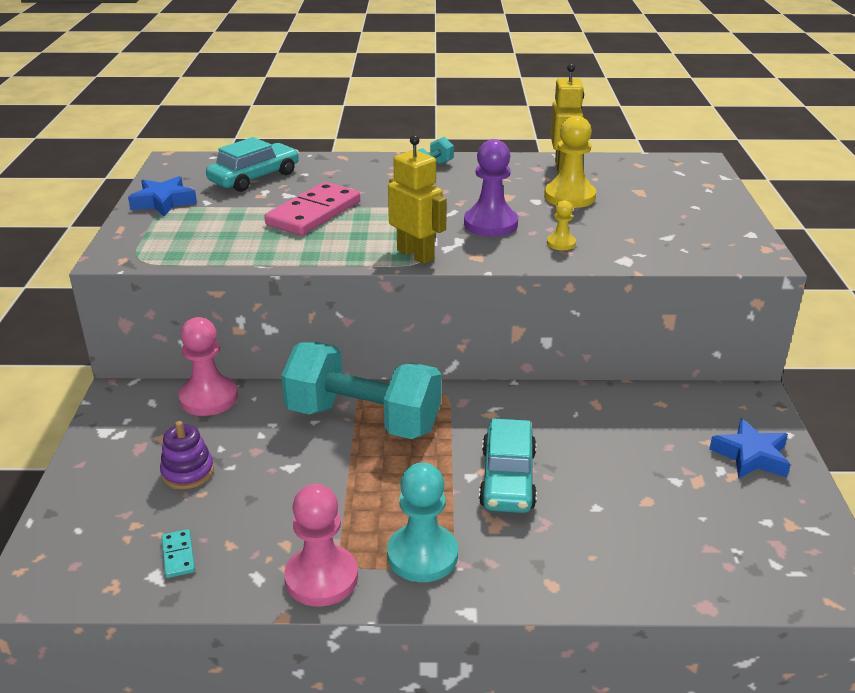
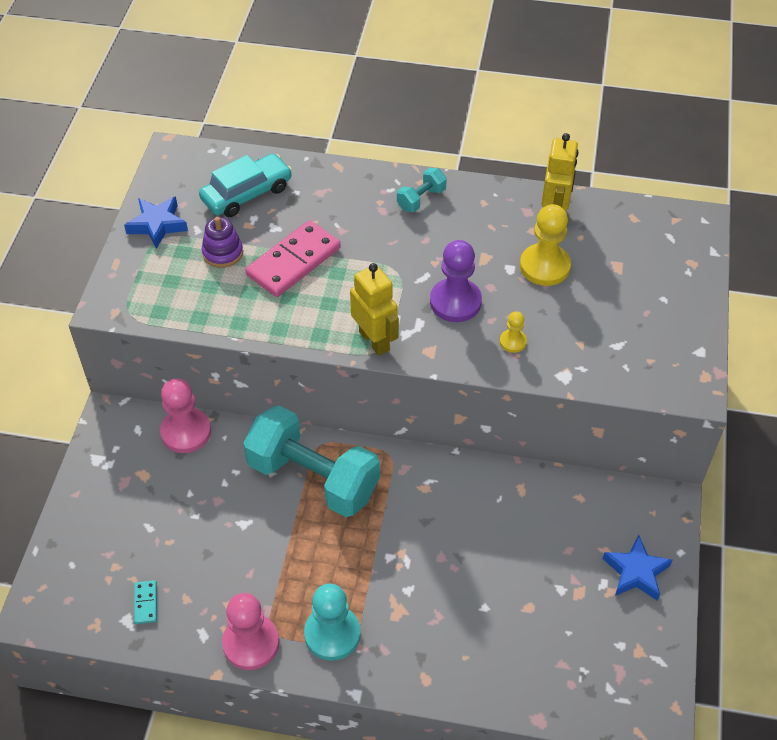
camera: 10 degrees right, 20 degrees up
(188, 472) = (160, 516): purple stacking toy -> purple stacking toy (223, 253)
(507, 478) = (420, 565): turquoise car -> none

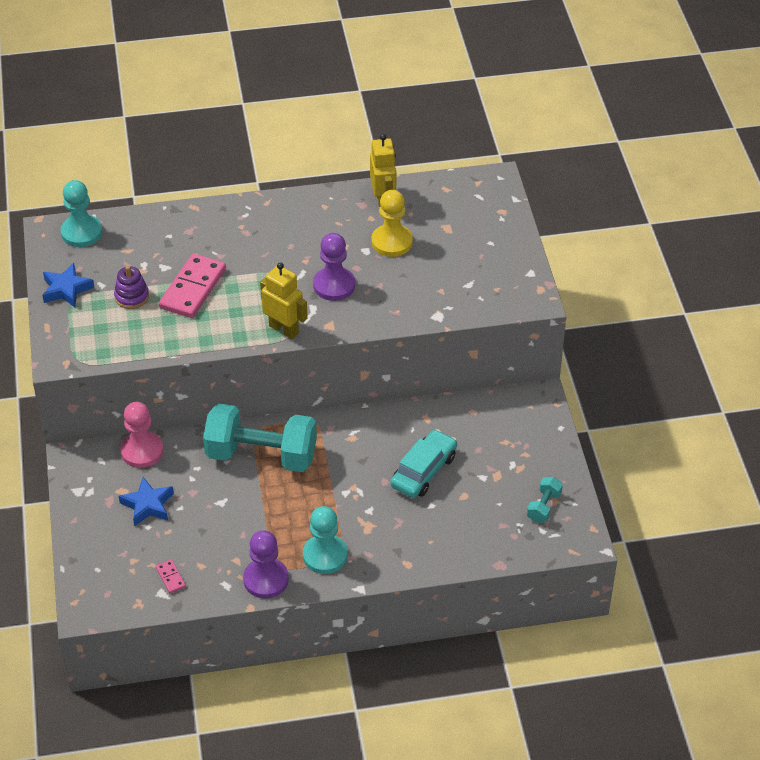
camera: 20 degrees left, 5 degrees down
(145, 603) = (170, 577): turquoise domino -> pink domino
(205, 164) = (81, 232): none -> turquoise pawn
(247, 193) = (129, 247): turquoise car -> turquoise car (424, 471)
(251, 643) = (266, 579): pink pawn -> purple pawn
(421, 199) = (273, 216): turquoise dumbbell -> turquoise dumbbell (543, 507)
(513, 342) = (390, 302): yellow pawn -> none
(636, 572) = (533, 450): blue star -> blue star (147, 505)

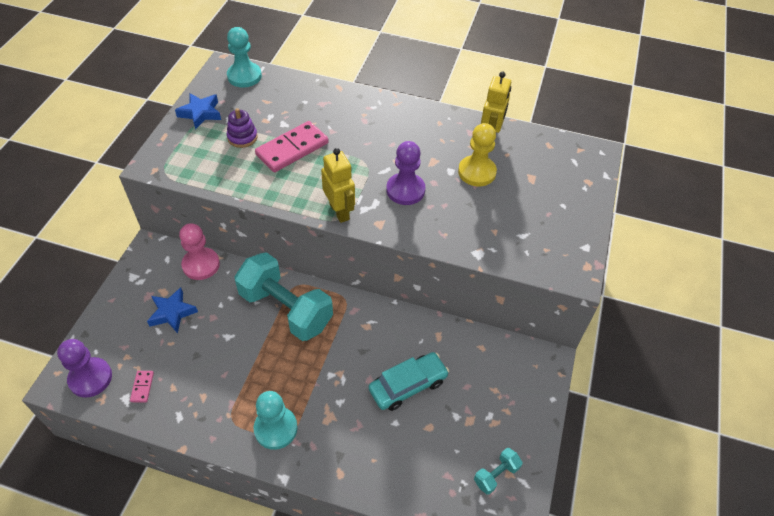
camera: 25 degrees right, 5 degrees up
(266, 579) = (213, 428): purple pawn -> purple pawn (90, 378)

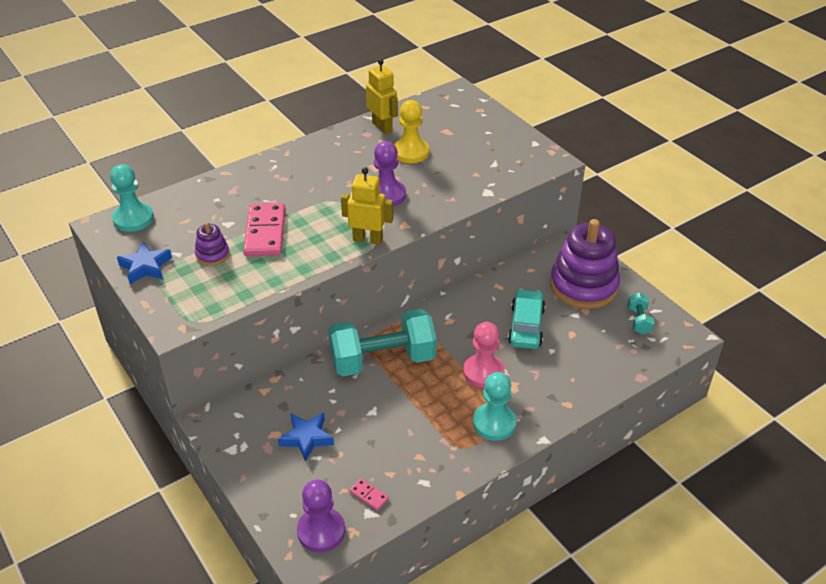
camera: 50 degrees left, 10 degrees down
(201, 265) = (272, 393): pink pawn -> pink pawn (483, 372)
(500, 401) = (583, 286): none -> purple stacking toy

